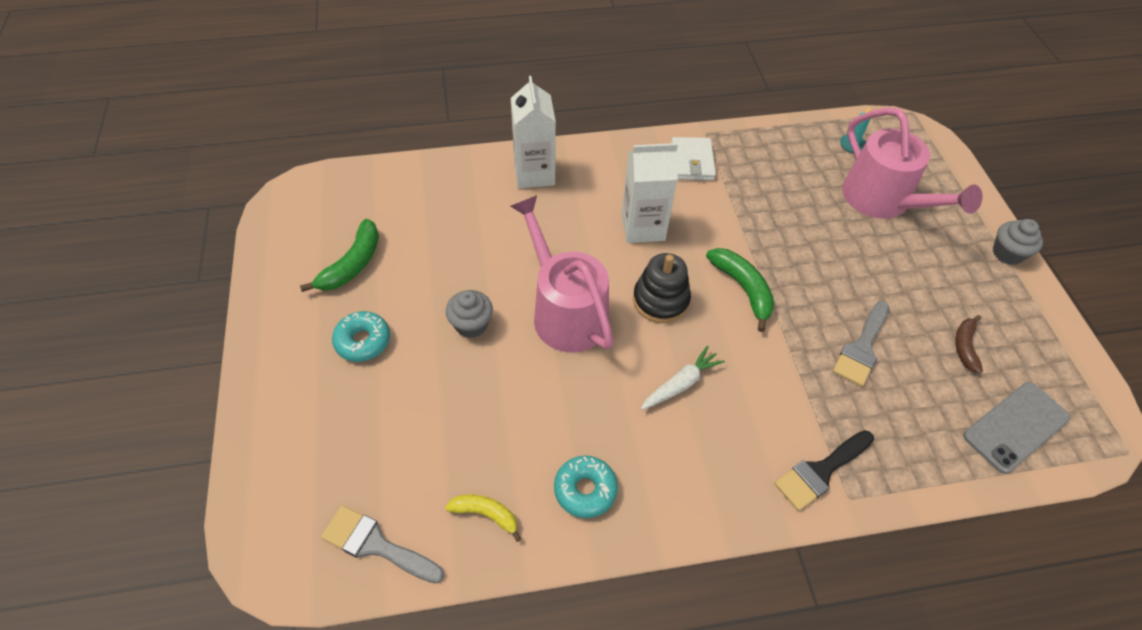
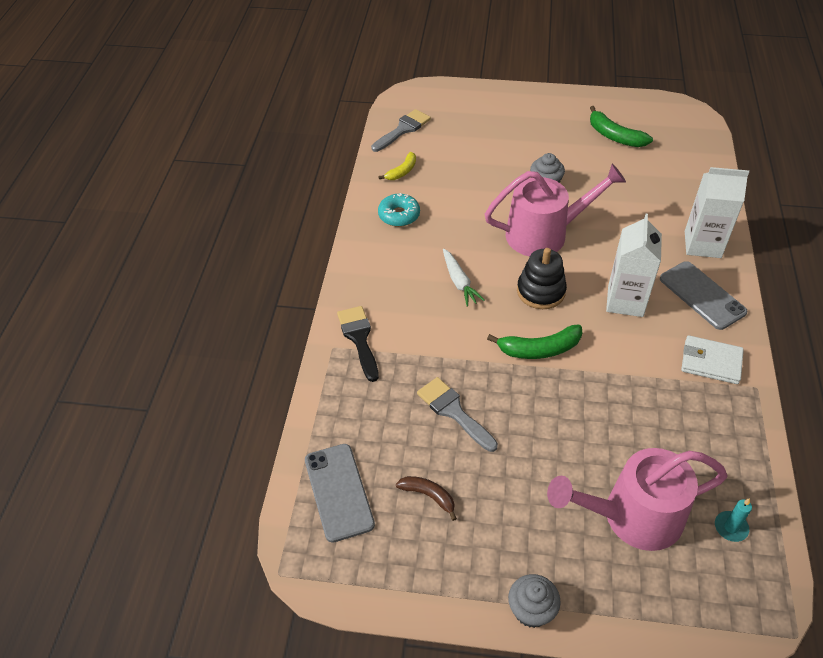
camera: 110 degrees right, 5 degrees down
(363, 341) = (545, 135): turquoise donut -> none
(609, 171) = (702, 295): none -> grey phone

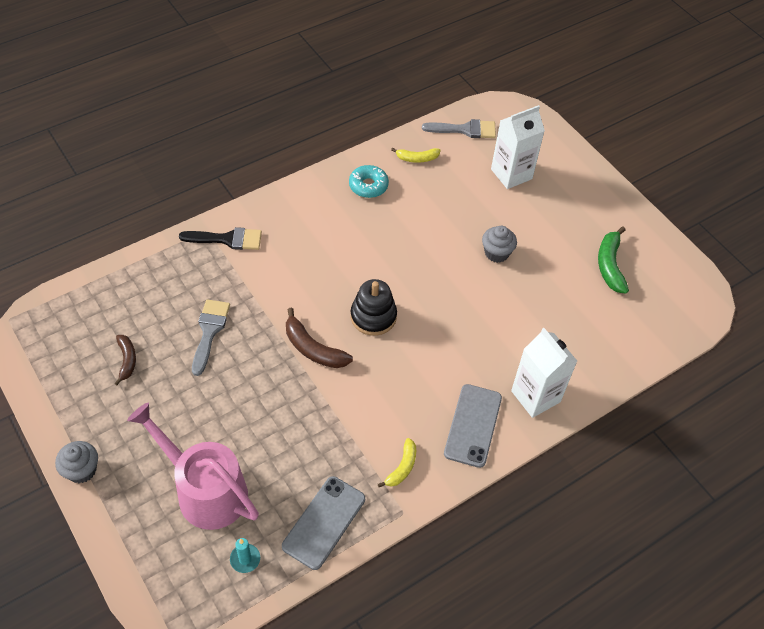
camera: 45 degrees right, 5 degrees up
(338, 492) = (91, 310): grey phone -> grey phone (324, 522)
(359, 338) = (227, 239): black brush -> black brush turned 60 degrees clockwise
(459, 282) = (335, 262): white carrot -> none
(539, 349) = (313, 349): green banana -> brown banana
(544, 234) = (438, 284): pink watering can -> none
(625, 301) = (415, 376): white carton -> white carton (511, 174)
(711, 362) = (402, 467): white wallet -> yellow banana

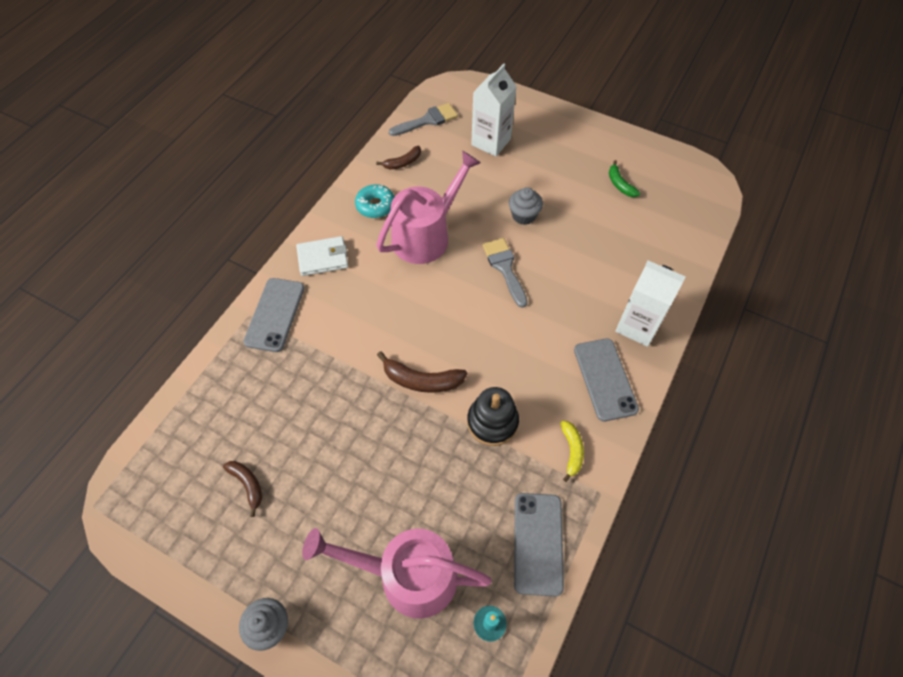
camera: 25 degrees left, 5 degrees up
(209, 331) = (313, 413): grey brush -> grey brush (504, 268)
(227, 239) = (275, 314): black brush -> grey phone
(295, 211) = (323, 258): none -> white wallet
(373, 316) = (456, 323): black stacking toy -> black stacking toy (492, 422)
(396, 231) = (426, 235): none -> pink watering can
(417, 158) = (403, 162): yellow banana -> brown banana
(610, 265) = (620, 184): green banana -> green banana, size x0.64

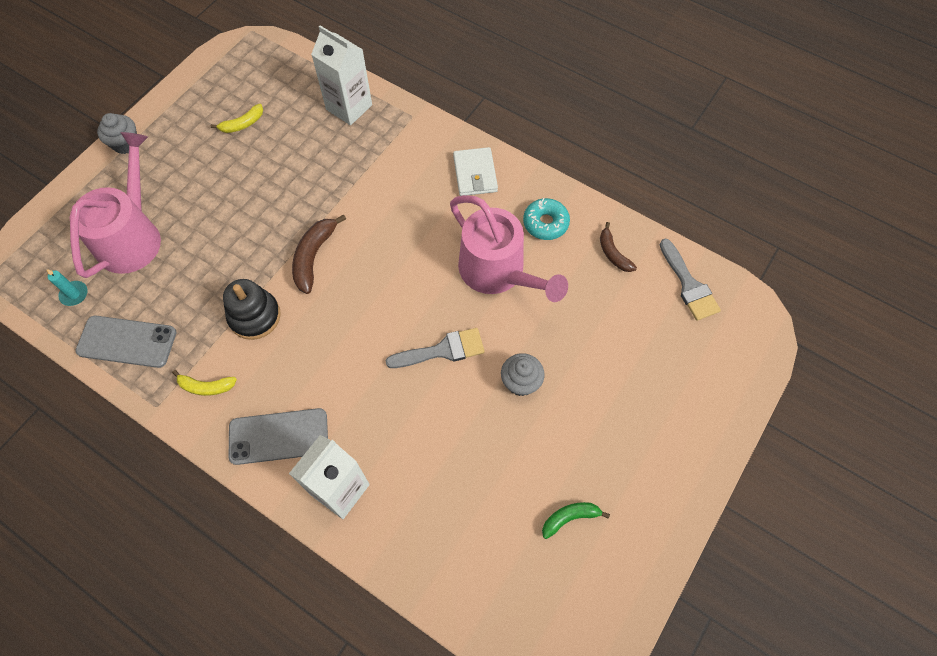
camera: 95 degrees right, 5 degrees up
(248, 484) = (242, 124): brown banana -> yellow banana
(275, 314) = (410, 136): grey phone -> none
(491, 142) = (650, 358): white carton -> white carton (349, 107)

